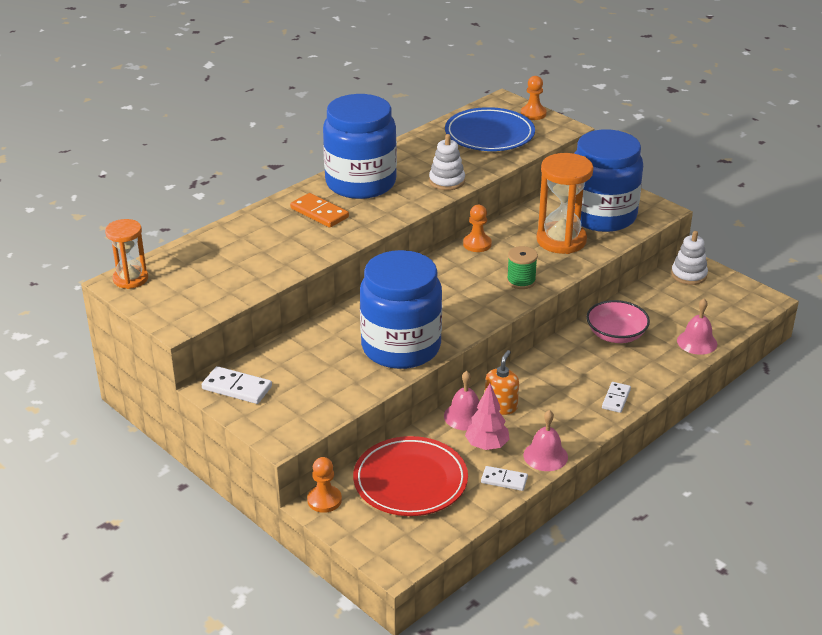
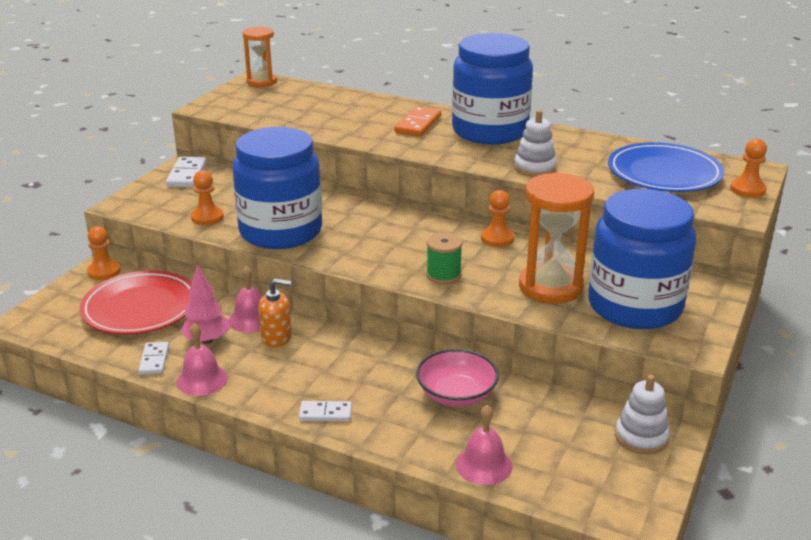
camera: 70 degrees right, 5 degrees down
(346, 386) = (207, 217): none -> orange pawn

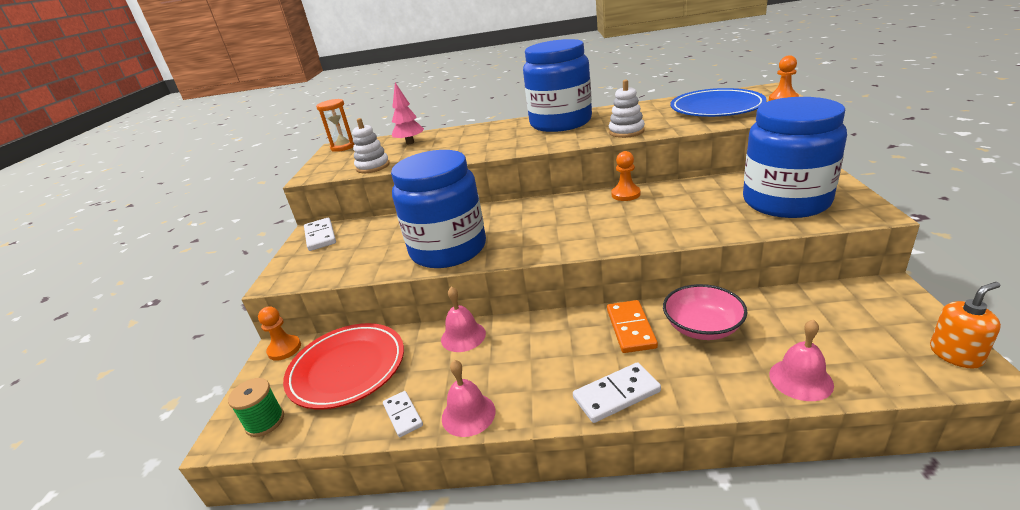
camera: 20 degrees left, 0 degrees up
(207, 217) = (370, 262): orange pawn -> none
(207, 340) = (439, 373): pink tree -> pink tree (410, 142)
(276, 337) = (501, 343): orange soap dispenser -> orange soap dispenser (955, 354)
(325, 413) = (616, 394): white domino -> white domino, size x1.50
(418, 124) = (502, 134): orange domino -> orange domino (631, 328)
(443, 275) = (621, 232): green spool -> green spool (265, 421)
(550, 287) = (710, 211): orange hourglass -> none
(641, 437) = (874, 300): white stacking toy -> white stacking toy (373, 166)

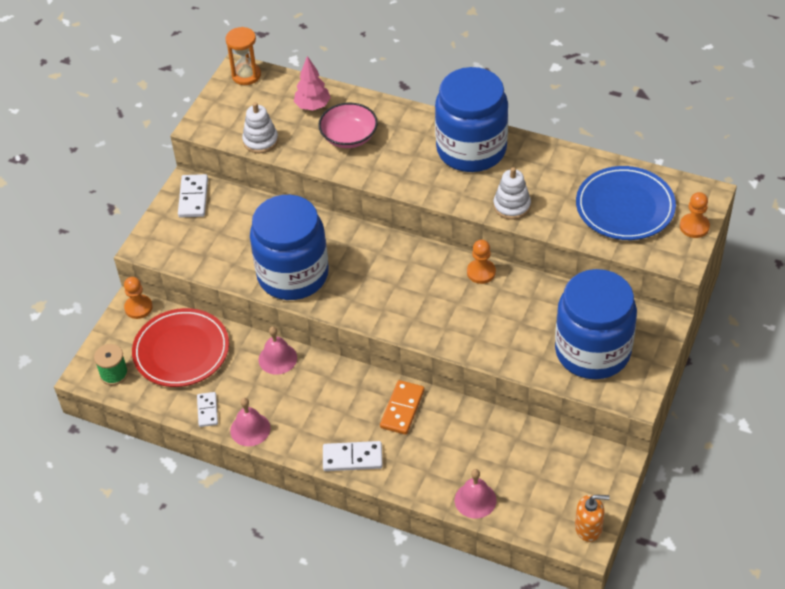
camera: 20 degrees right, 20 degrees up
(702, 327) = (452, 432): pink bowl -> pink bowl (349, 137)

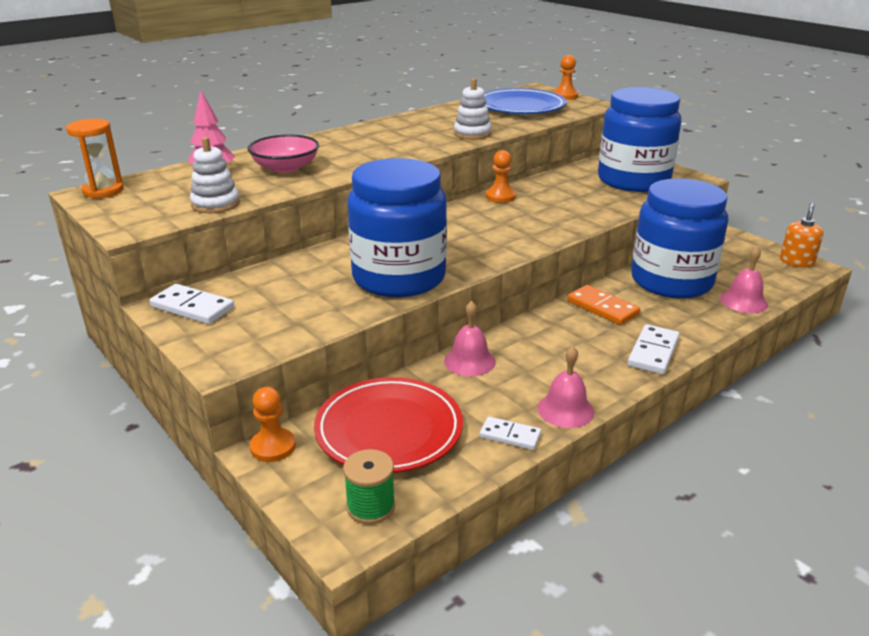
camera: 65 degrees left, 20 degrees down
(471, 149) = (383, 132): blue jar -> blue jar (671, 281)

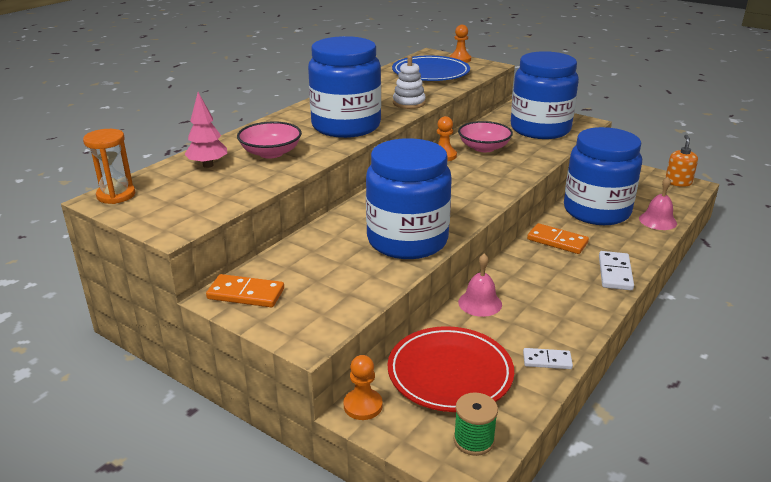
camera: 15 degrees left, 0 degrees up
(192, 307) = (246, 294): white domino -> orange domino
(215, 204) = (235, 196): white stacking toy -> none
(385, 150) = (346, 126): none -> blue jar
(552, 193) = (484, 148): none -> pink bowl
(565, 410) = (576, 331): pink bell -> none

